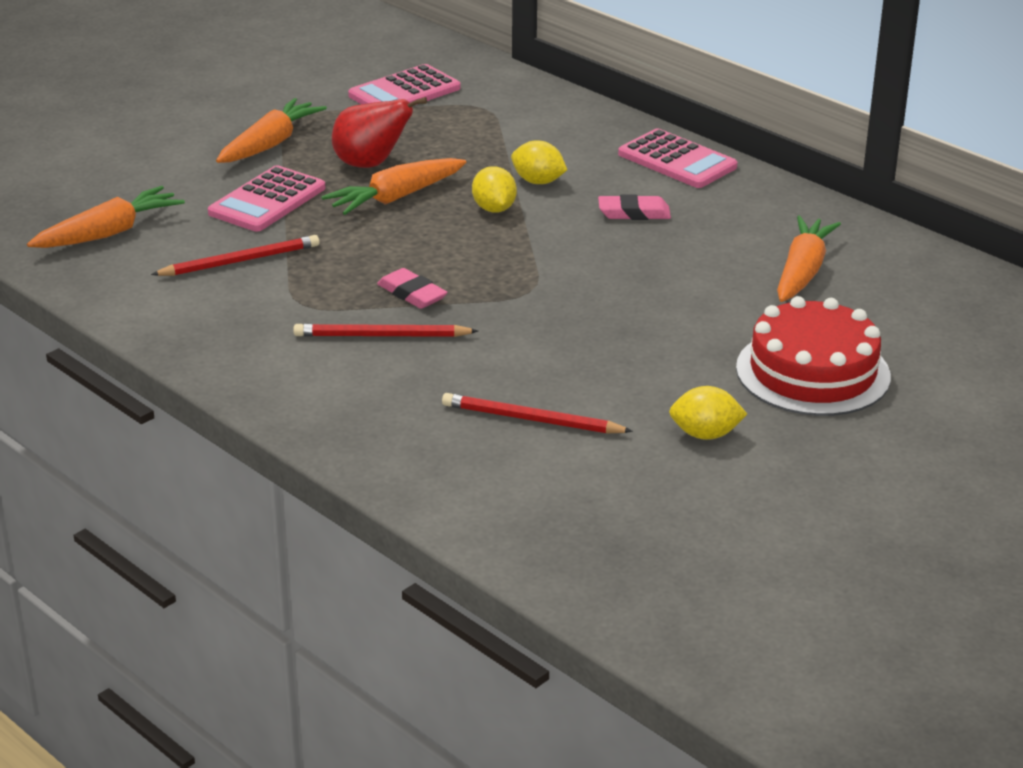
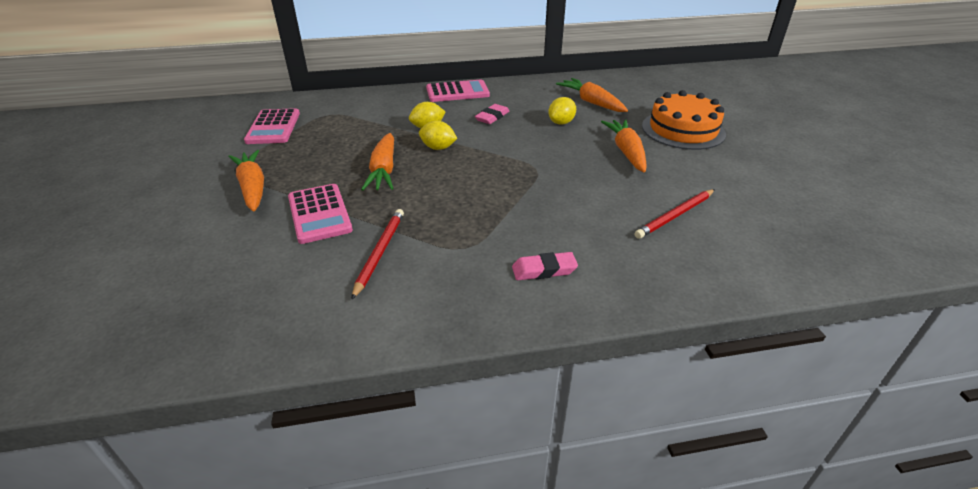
camera: 55 degrees left, 5 degrees up
(109, 233) = (256, 299): orange carrot -> orange carrot (626, 152)
(371, 164) = (334, 164): red pear -> none
(381, 336) = (536, 232): red pencil -> none
(412, 294) = (499, 204): pink eraser -> pink eraser (544, 270)
(705, 434) = (723, 173): yellow lemon -> yellow lemon (561, 123)
(812, 372) = (683, 130): red cake -> orange cake

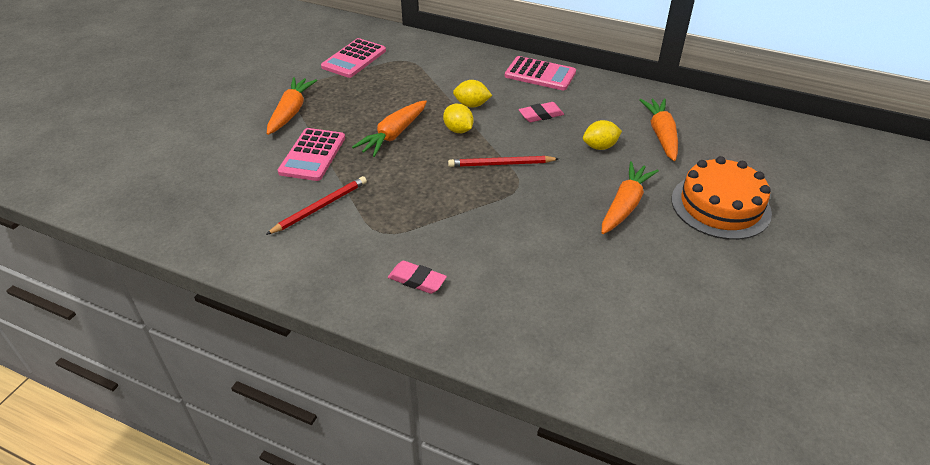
camera: 35 degrees right, 5 degrees up
(675, 216) = (586, 289): red pencil -> red pencil (501, 164)

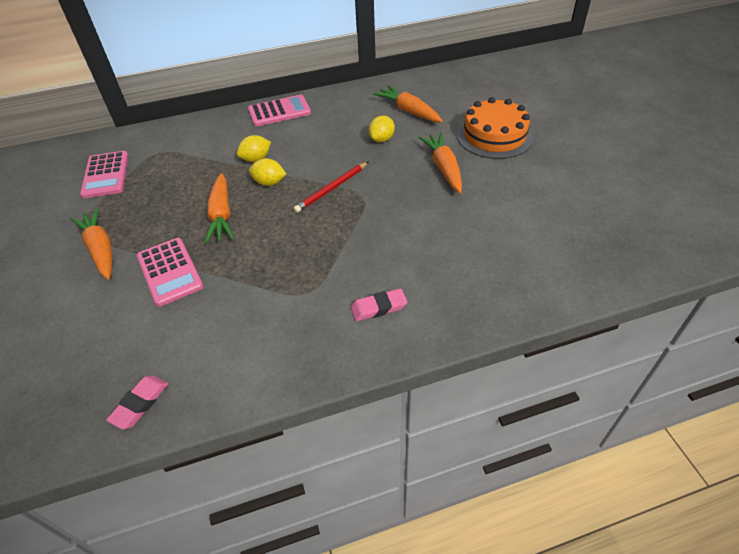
camera: 40 degrees left, 5 degrees up
(320, 207) = (232, 307): red pencil -> none
(541, 115) = (316, 139): pink eraser -> pink eraser (140, 404)

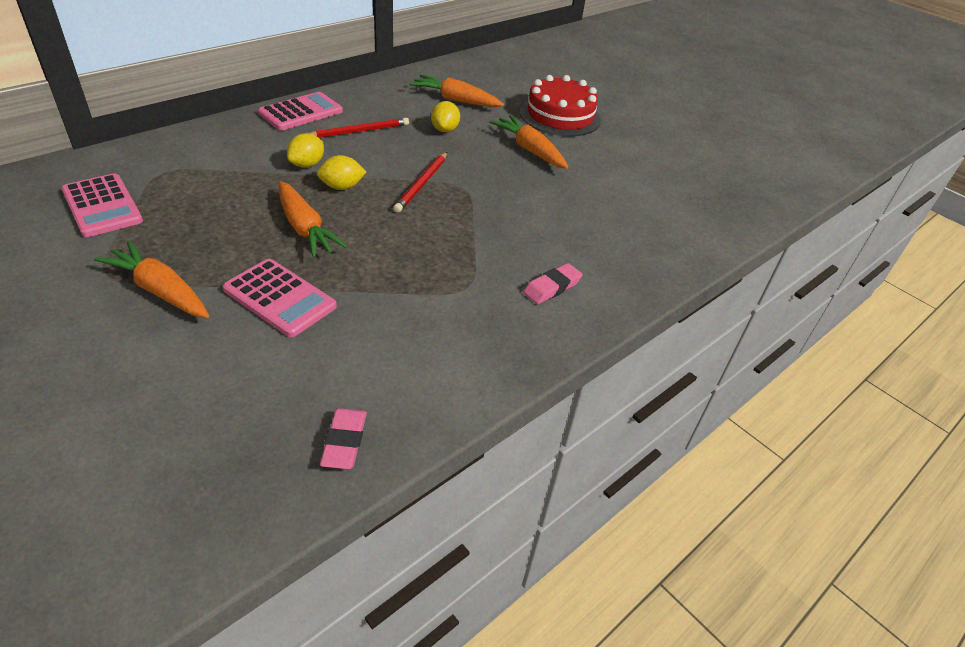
camera: 30 degrees left, 5 degrees down
(312, 133) = (359, 131): none -> red pencil
(494, 136) = (560, 116): orange cake -> red cake

